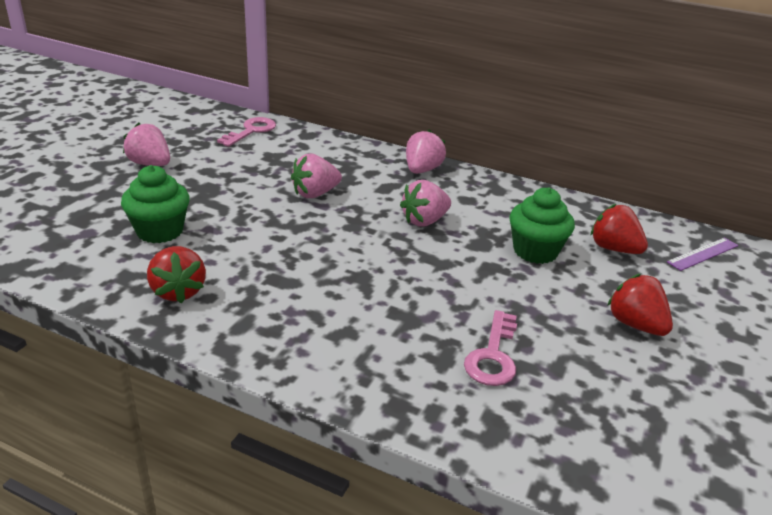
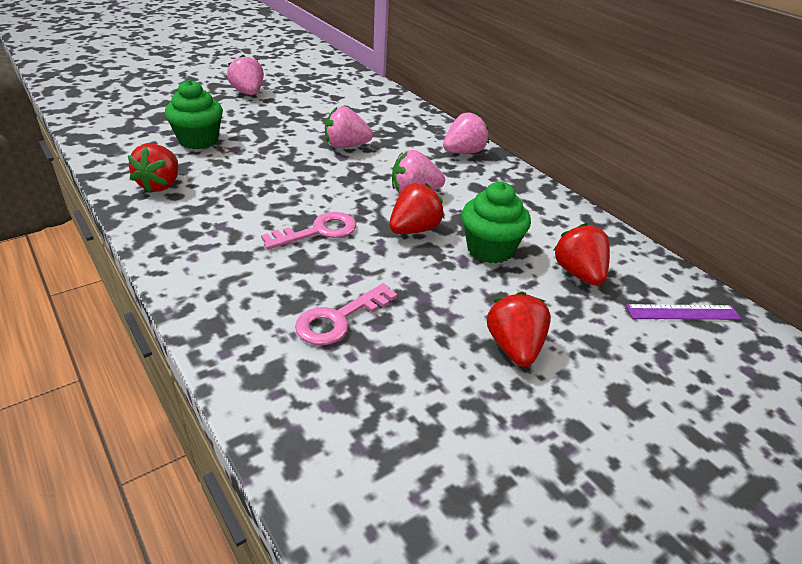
camera: 30 degrees right, 5 degrees up
(251, 131) = (352, 87): pink key -> pink key (318, 231)
(462, 255) = (414, 230): none -> red strawberry

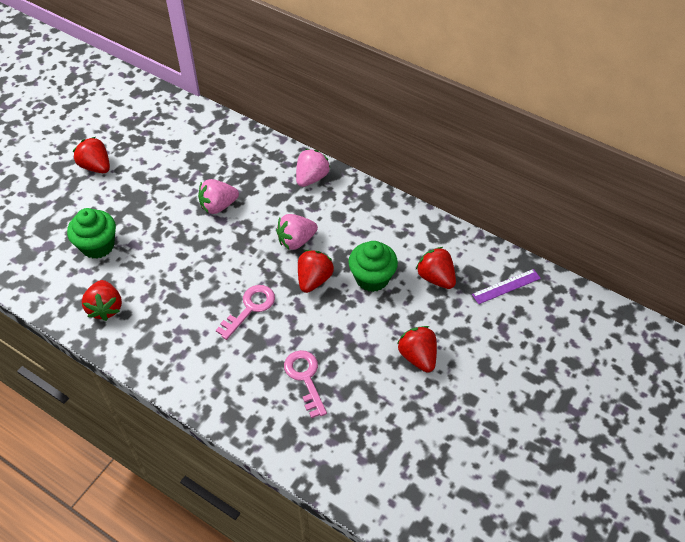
camera: 20 degrees left, 15 degrees up
(248, 93) = (96, 166): pink strawberry -> red strawberry
(339, 319) = (305, 378): pink key -> pink key turned 135 degrees clockwise

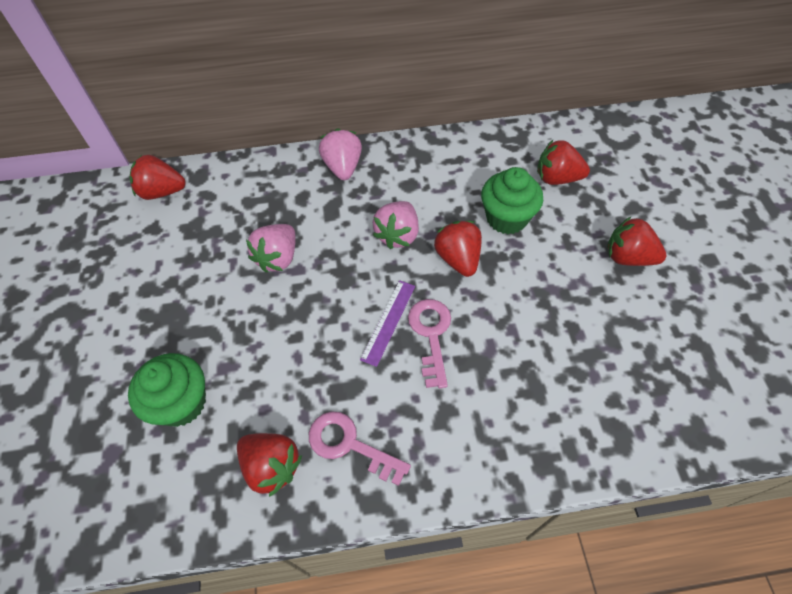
camera: 40 degrees left, 5 degrees up
(96, 166) = (79, 316): red strawberry -> red strawberry (162, 192)
(305, 378) = (564, 359): pink key -> pink key (350, 445)
(506, 286) = (617, 145): purple ruler -> purple ruler (388, 322)

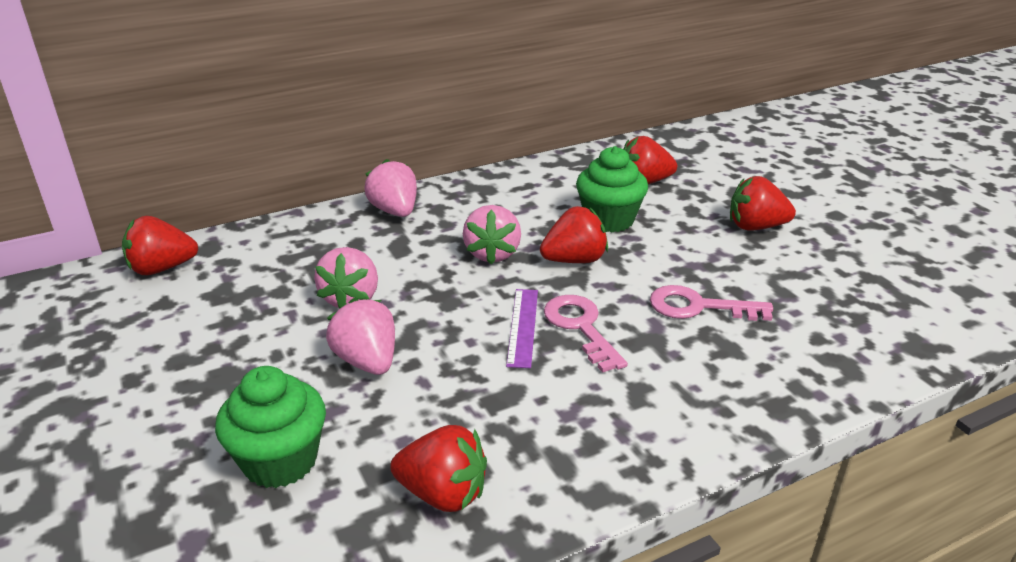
camera: 20 degrees left, 25 degrees down
(267, 326) = (367, 361): none -> pink strawberry
(350, 445) = (537, 447): pink key -> pink key (699, 307)
(458, 259) = (574, 260): red strawberry -> red strawberry turned 105 degrees clockwise

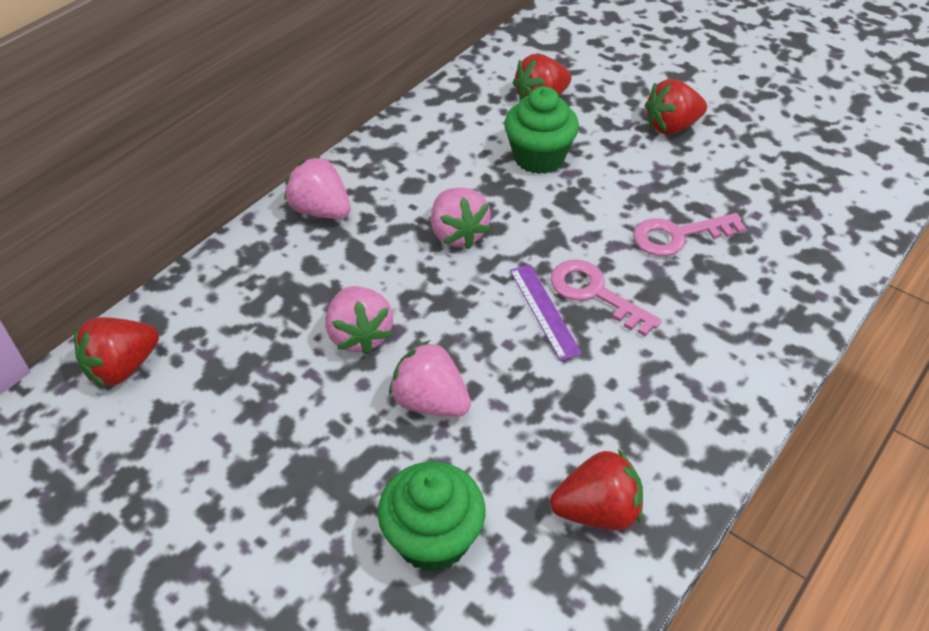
camera: 25 degrees left, 15 degrees up
(574, 260) = (539, 217): red strawberry -> none

